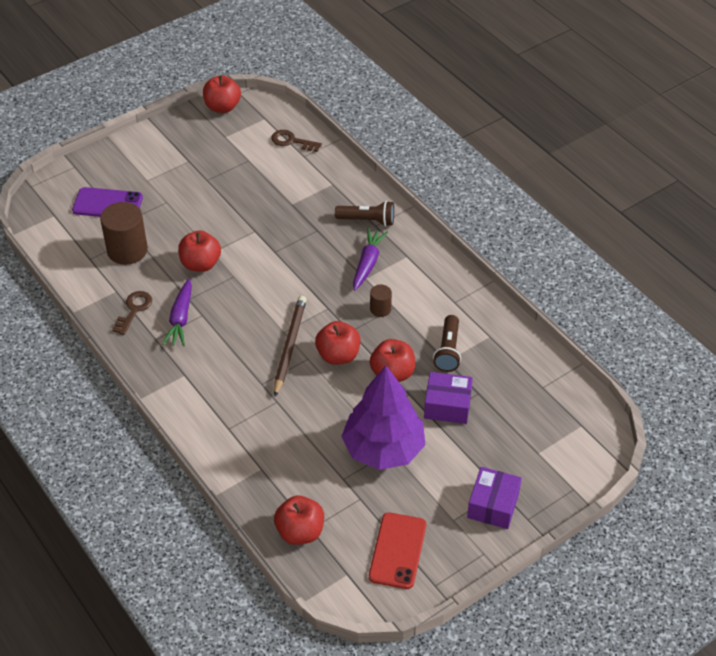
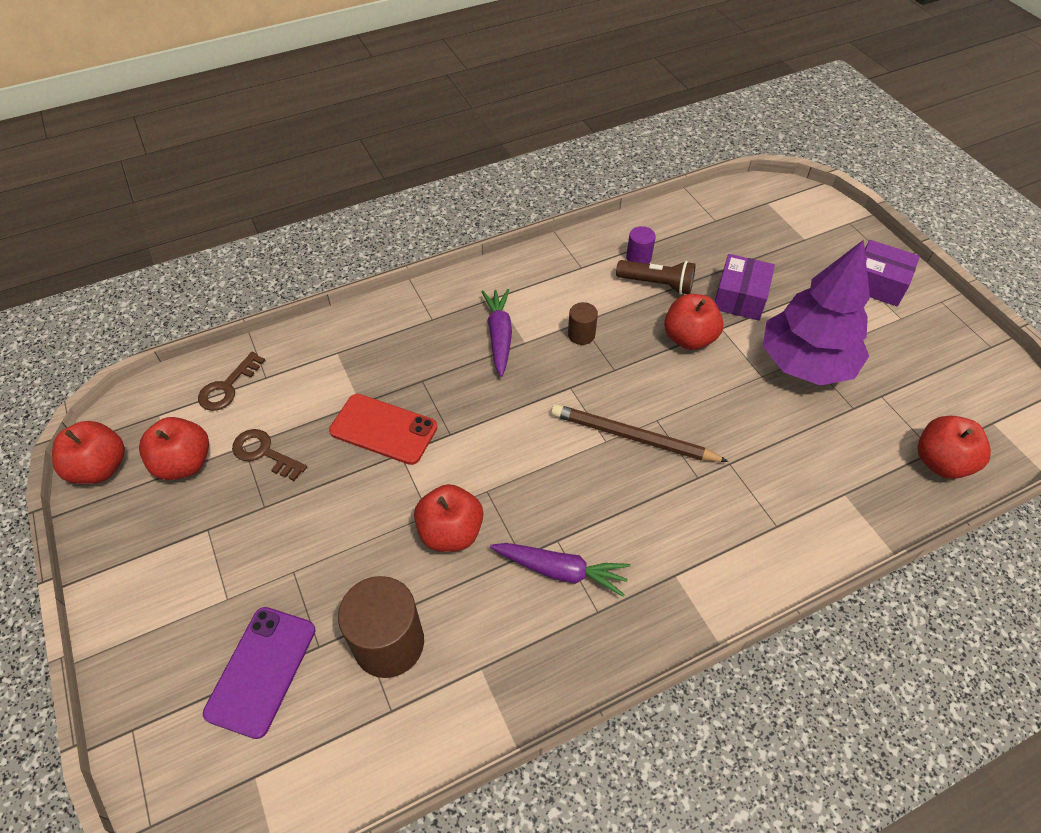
camera: 80 degrees left, 5 degrees up
(134, 310) = (530, 641): brown key -> brown key (264, 453)
(338, 355) = (655, 387): red apple -> red apple (184, 463)
(367, 220) = (421, 325): brown flashlight -> none
(367, 263) = (499, 336): purple carrot -> purple carrot turned 60 degrees clockwise
(397, 551) = (951, 371): red phone -> red phone (383, 429)
(476, 337) = (638, 258): none -> purple cylinder

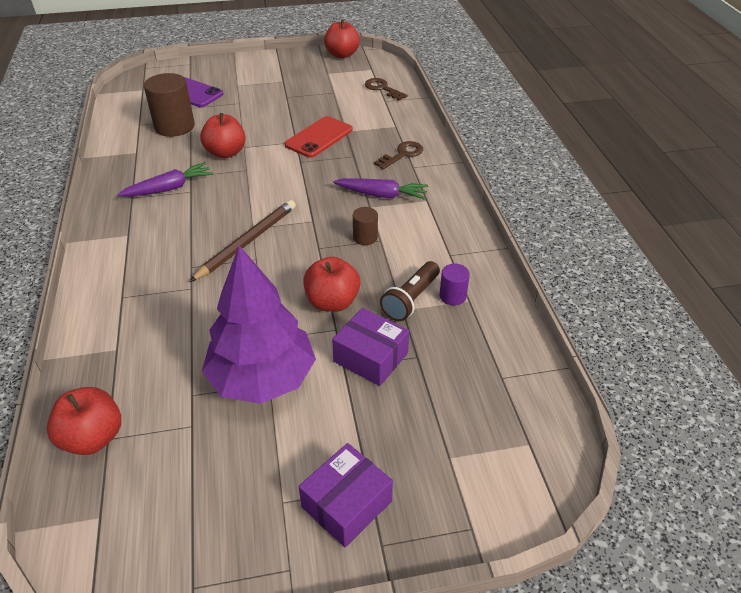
camera: 105 degrees right, 10 degrees down
(184, 463) = (331, 76): red apple -> none
(264, 453) = (324, 98): brown key -> brown key (402, 154)
(560, 571) = (169, 188): purple carrot -> purple carrot turned 150 degrees counterclockwise

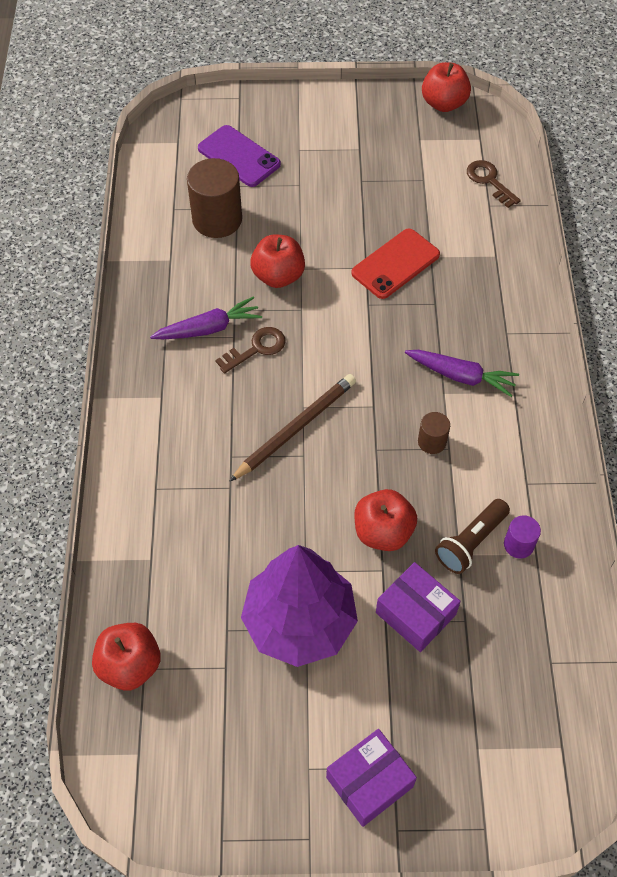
camera: 10 degrees right, 15 degrees up
(402, 154) = (496, 309): brown key -> brown key (256, 349)

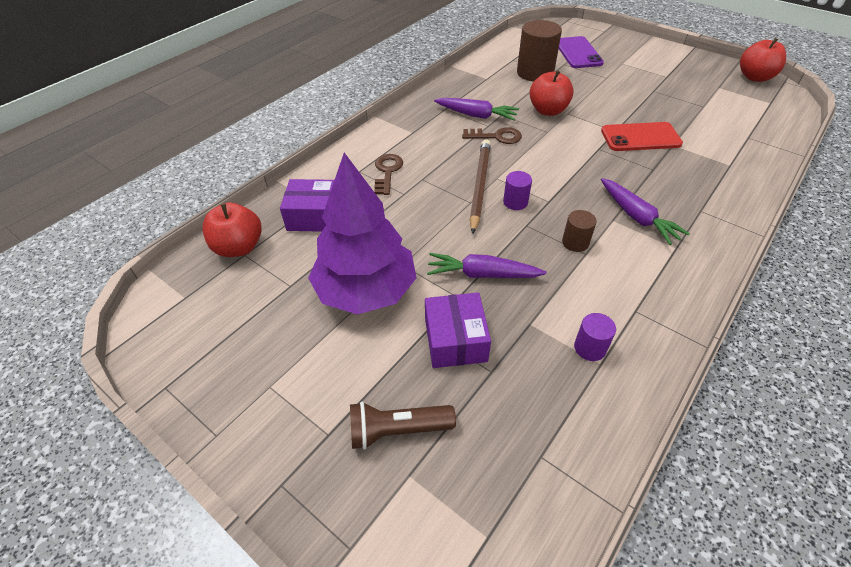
camera: 40 degrees right, 10 degrees down
(295, 429) = (480, 186): brown pencil -> brown pencil turned 75 degrees counterclockwise
(345, 427) = (515, 202): none -> purple cylinder
(369, 782) = (300, 430): purple box -> purple box (314, 216)
(383, 532) = (482, 274): red apple -> purple carrot
(470, 542) = (547, 321): brown flashlight -> brown flashlight (397, 430)
(489, 181) = (760, 125): brown key -> brown key (387, 172)

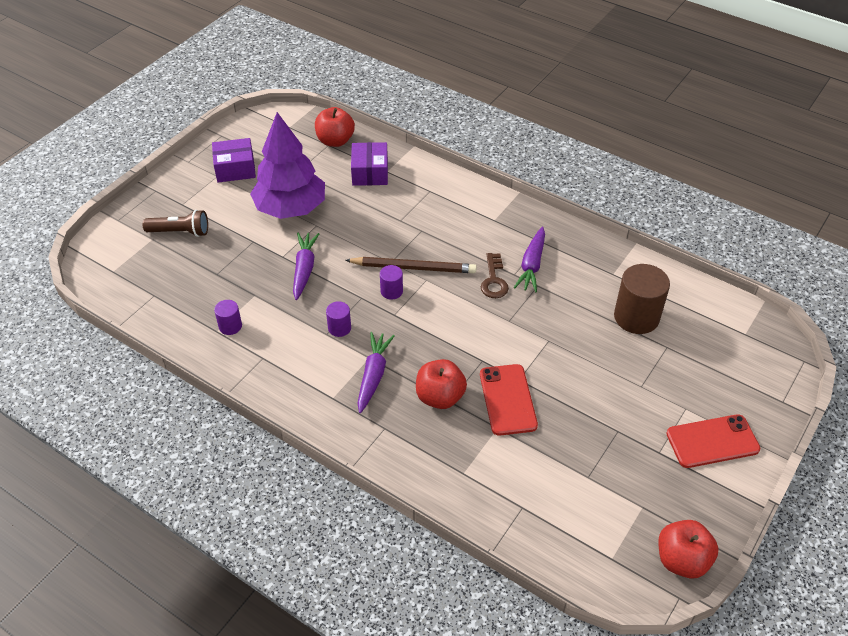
camera: 85 degrees right, 0 degrees up
(387, 172) = (429, 208): brown key -> none
(397, 430) = (180, 232): brown flashlight -> brown flashlight turned 105 degrees clockwise
(455, 340) = (243, 255): purple box -> purple box (235, 169)
(548, 111) = (551, 323): red apple -> red apple (440, 397)
(575, 242) = (339, 328): brown cylinder -> purple cylinder
(578, 53) = (702, 364): purple phone -> none
(637, 217) = (373, 375): purple carrot -> purple carrot turned 135 degrees clockwise
(648, 57) = (712, 441): none -> red phone

